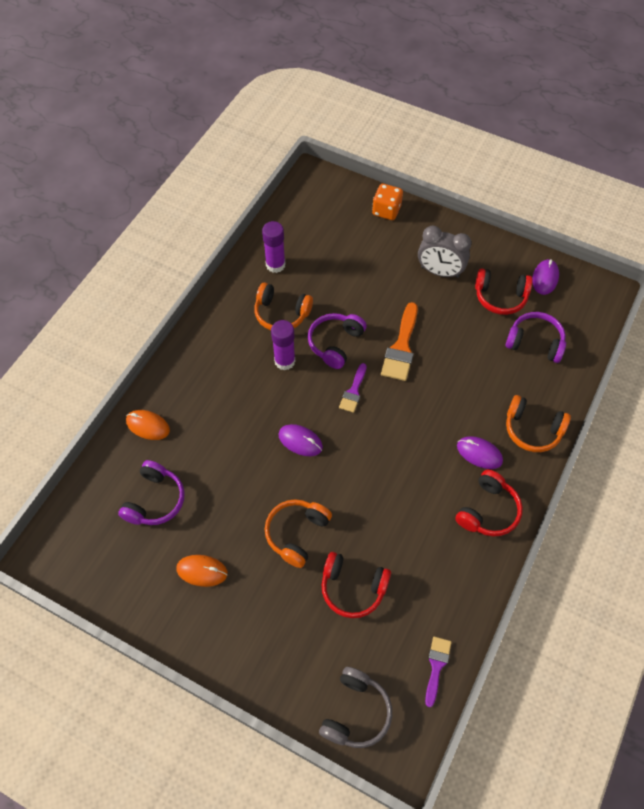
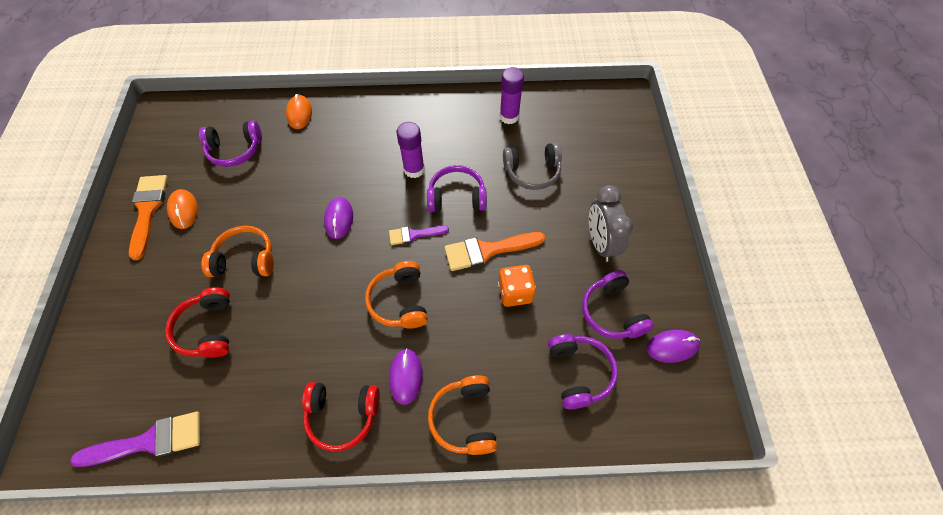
camera: 60 degrees right, 0 degrees up
(179, 605) = (148, 210): none -> orange brush
(281, 314) = (461, 144): orange headphones -> orange headphones (400, 301)
(356, 712) = (84, 389): grey headphones -> grey headphones (532, 172)
(386, 210) = (636, 166): orange dice -> orange dice (515, 292)
(436, 666) = (149, 441): purple brush -> purple brush, size x1.67
(500, 297) = (612, 312): red headphones -> purple headphones

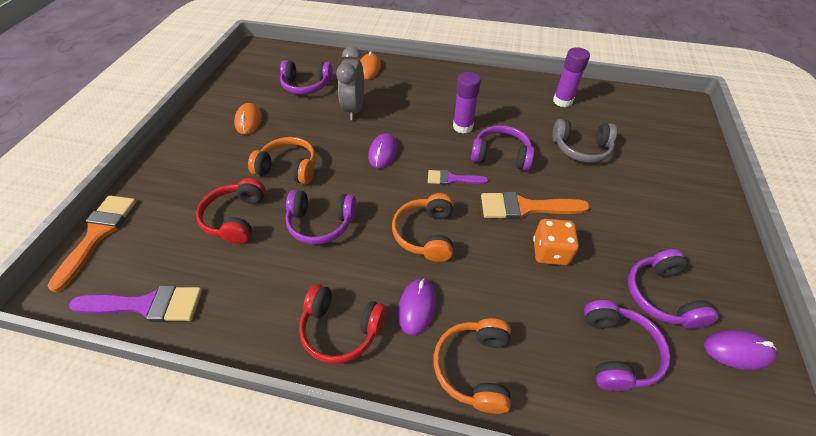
camera: 15 degrees right, 10 degrees down
(148, 210) = (219, 115): orange brush -> orange brush (98, 234)
(296, 314) = (321, 223): none -> purple headphones
(600, 243) = (650, 225): grey clock -> grey clock (354, 109)

